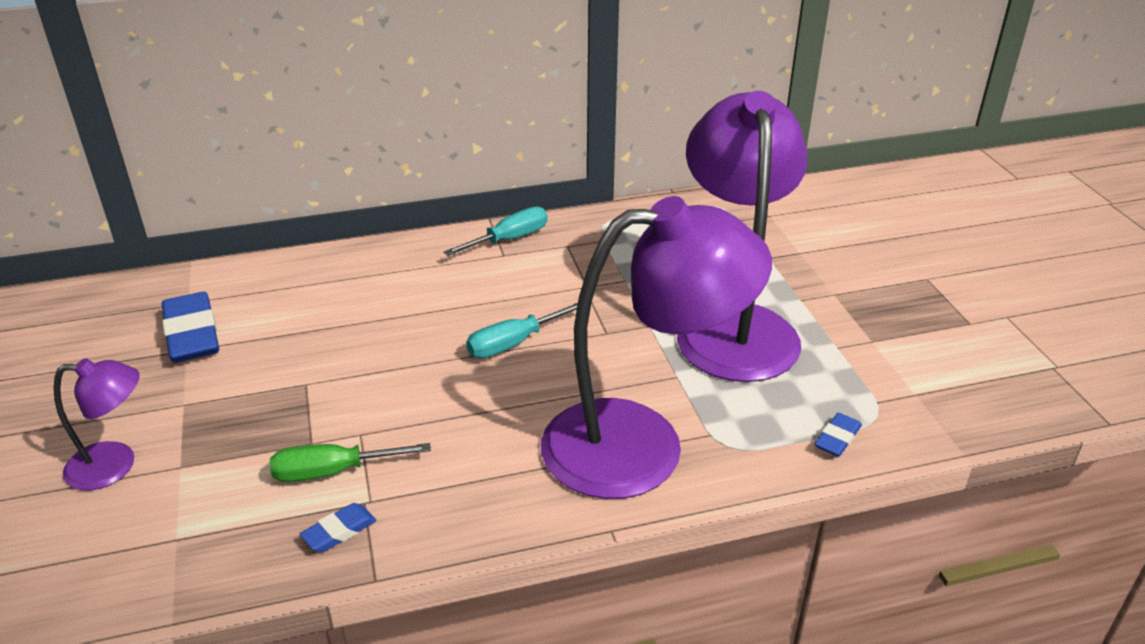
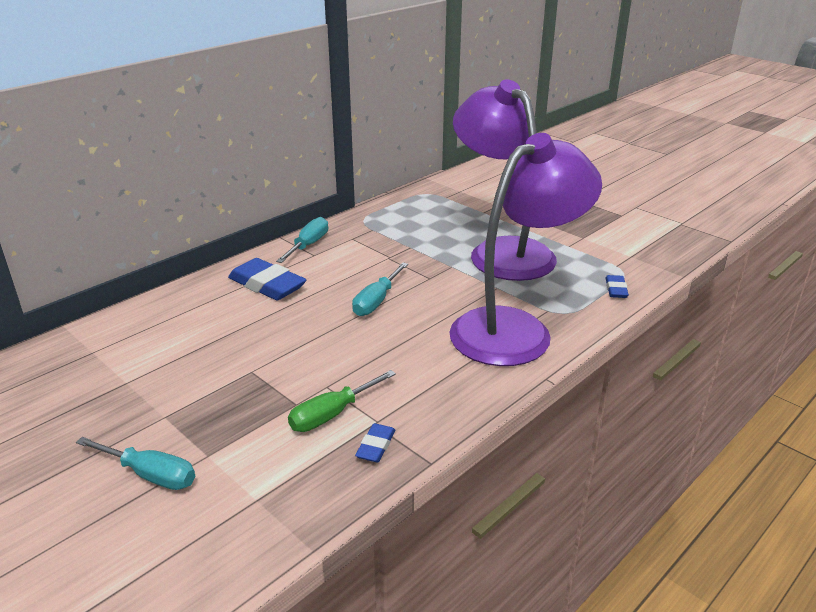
camera: 30 degrees left, 5 degrees down
(115, 465) = (150, 475): purple lamp -> turquoise screwdriver
(192, 334) = (120, 371): blue eraser -> blue eraser (267, 285)

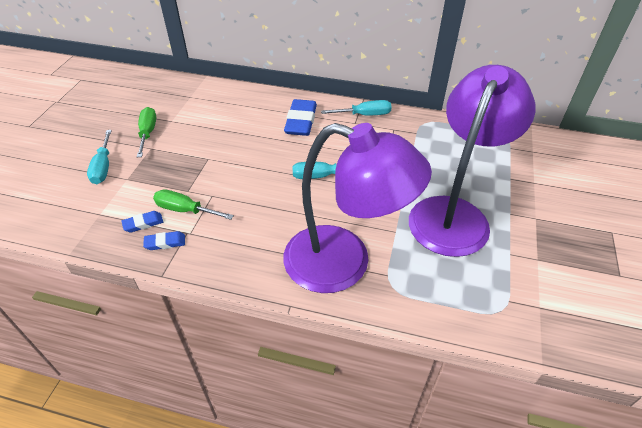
camera: 60 degrees right, 15 degrees up
(125, 411) = (148, 133): none -> green screwdriver
(616, 289) = (463, 313): blue eraser -> blue eraser (143, 223)

